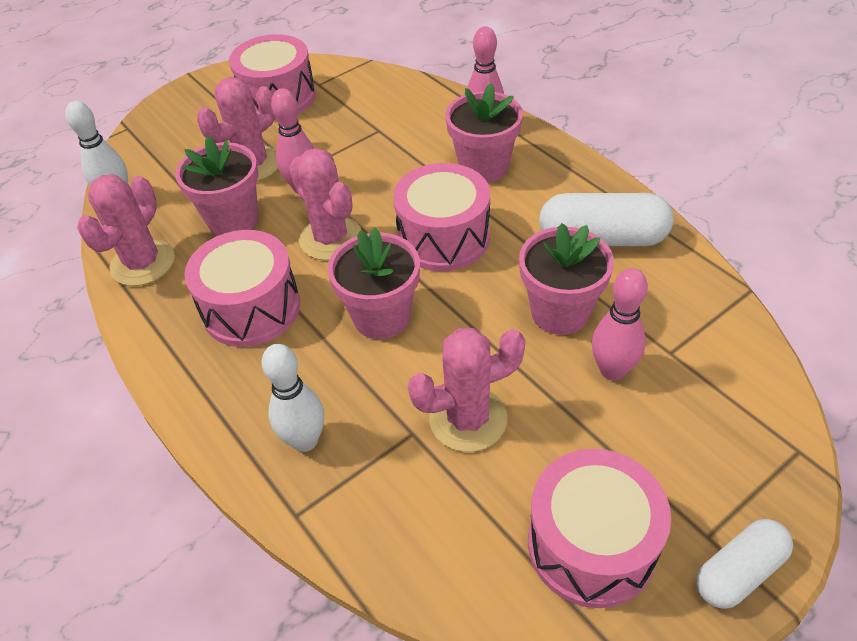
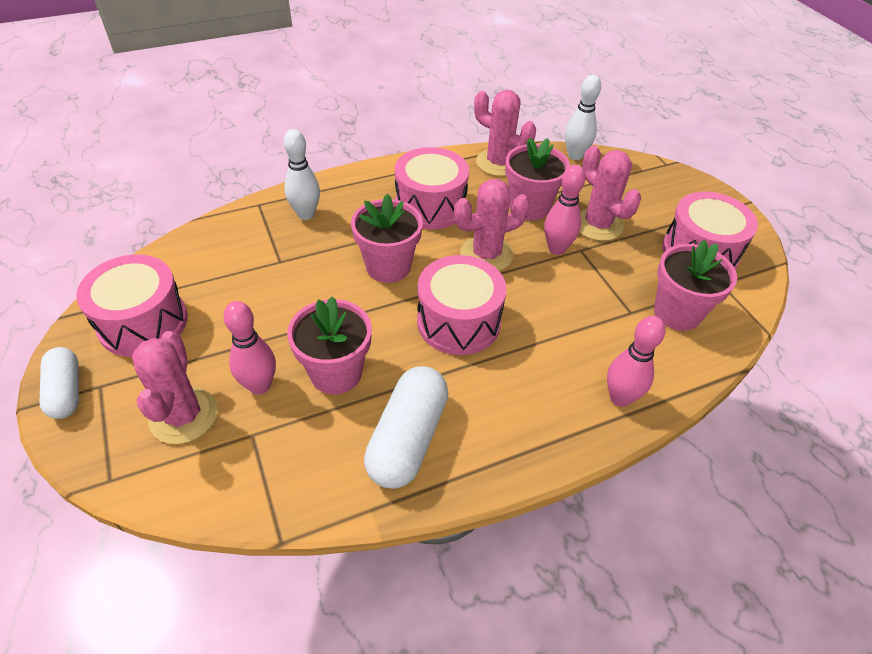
camera: 100 degrees right, 0 degrees up
(468, 419) = (272, 290): pink cactus -> pink cactus (183, 415)
(483, 167) = (548, 377): pink flower pot -> pink flower pot (677, 313)

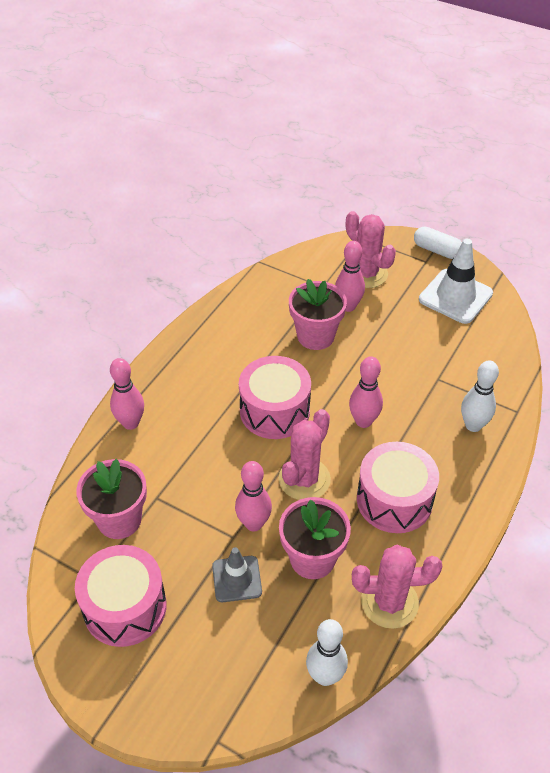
camera: 145 degrees right, 0 degrees up
(143, 323) = (455, 296): pink drum -> white traffic cone
(388, 266) = (363, 421): pink flower pot -> pink bowling pin
(407, 438) = (241, 329): white capsule -> none
(597, 224) = (237, 579): pink cactus -> grey traffic cone

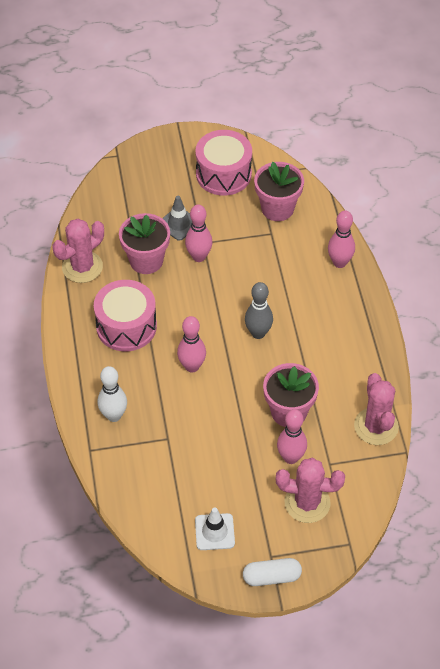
camera: 140 degrees right, 5 degrees up
(274, 411) = (258, 333): pink drum -> grey bowling pin
(304, 479) = (194, 302): pink cactus -> pink cactus (376, 426)
(325, 676) = (88, 212): white bowling pin -> none
(455, 296) = (214, 532): white traffic cone -> white traffic cone, size x0.62

